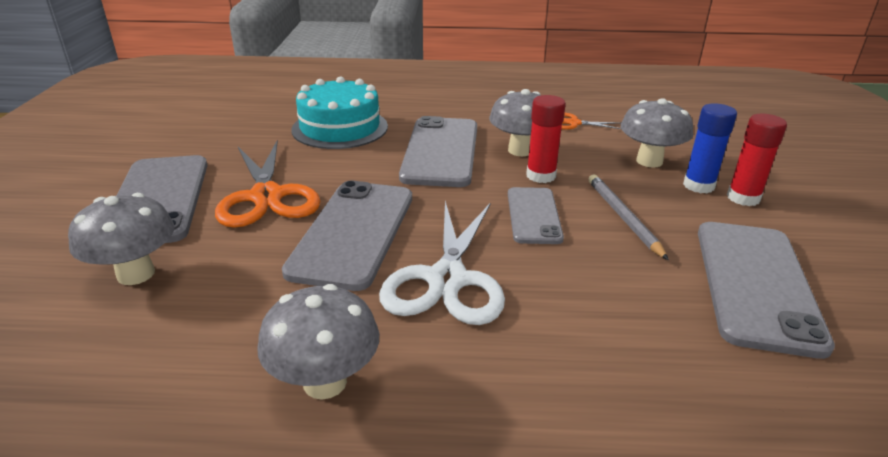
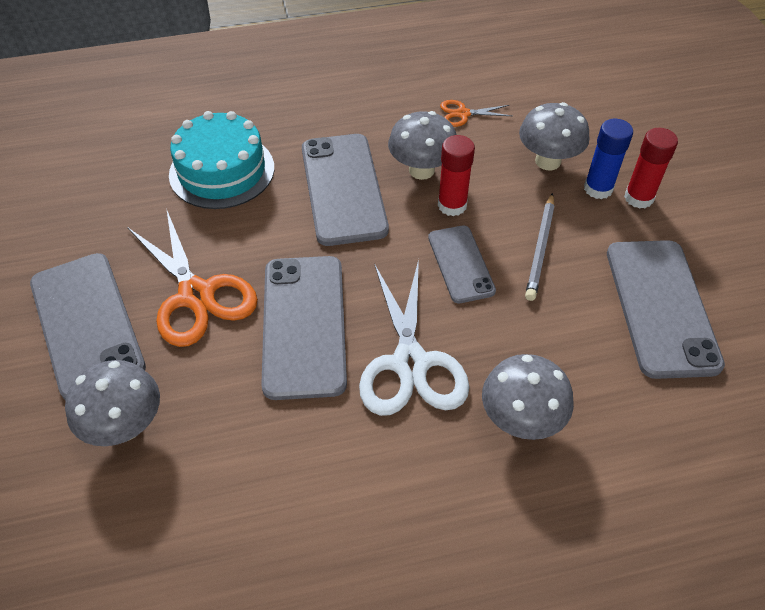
camera: 15 degrees left, 20 degrees up
(325, 382) = (353, 497): grey mushroom -> grey mushroom (520, 420)
(623, 217) = (540, 248): grey pencil -> grey pencil turned 135 degrees counterclockwise

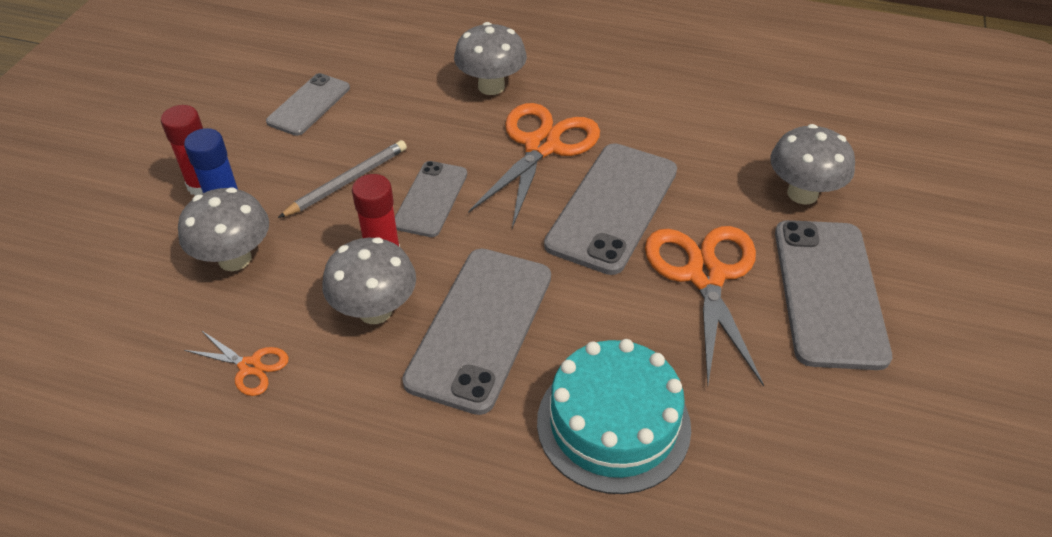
camera: 150 degrees left, 5 degrees down
(410, 363) = (542, 146): white scissors -> orange scissors
(661, 307) = (309, 105): grey phone -> grey phone, size x0.59

